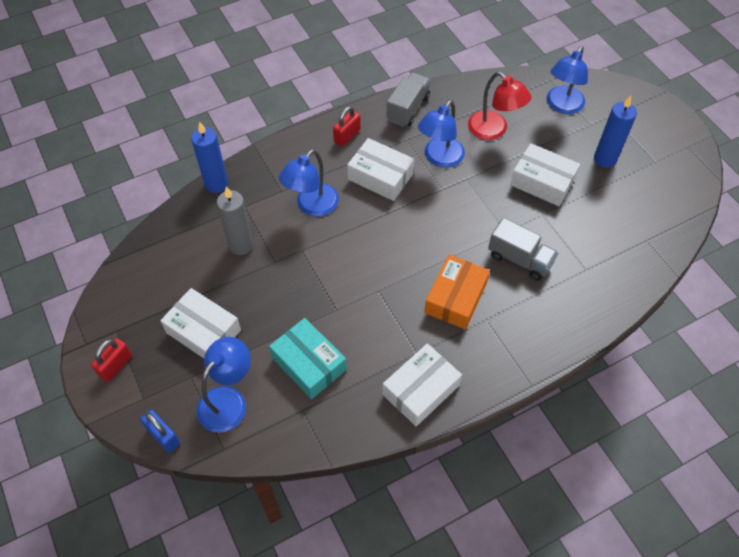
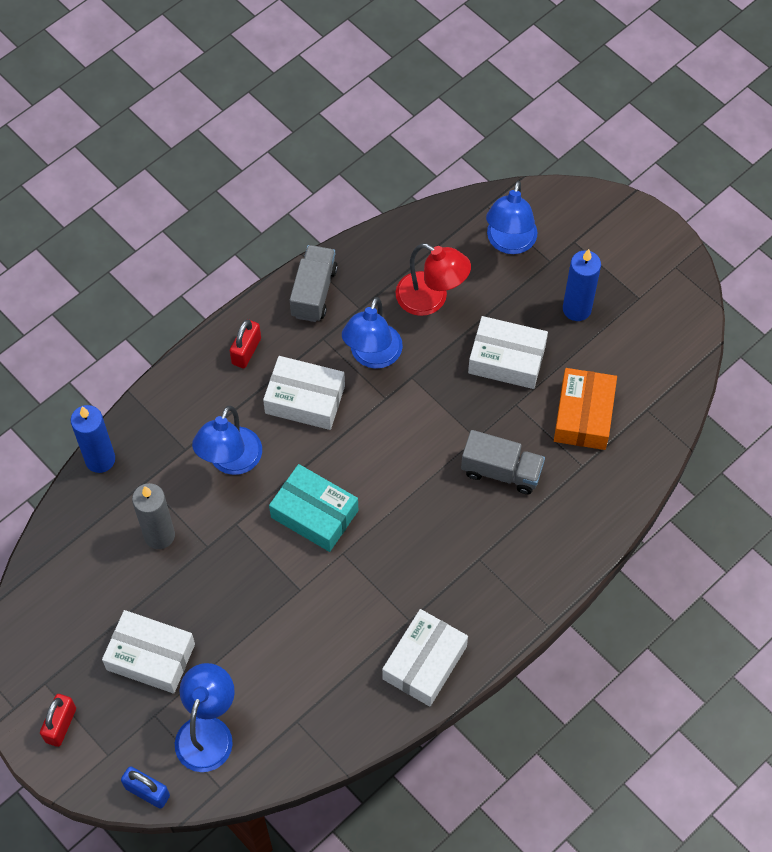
camera: 15 degrees left, 5 degrees up
(309, 364) = (288, 664): turquoise box -> turquoise box (314, 514)
(455, 298) = (437, 540): orange box -> orange box (583, 415)

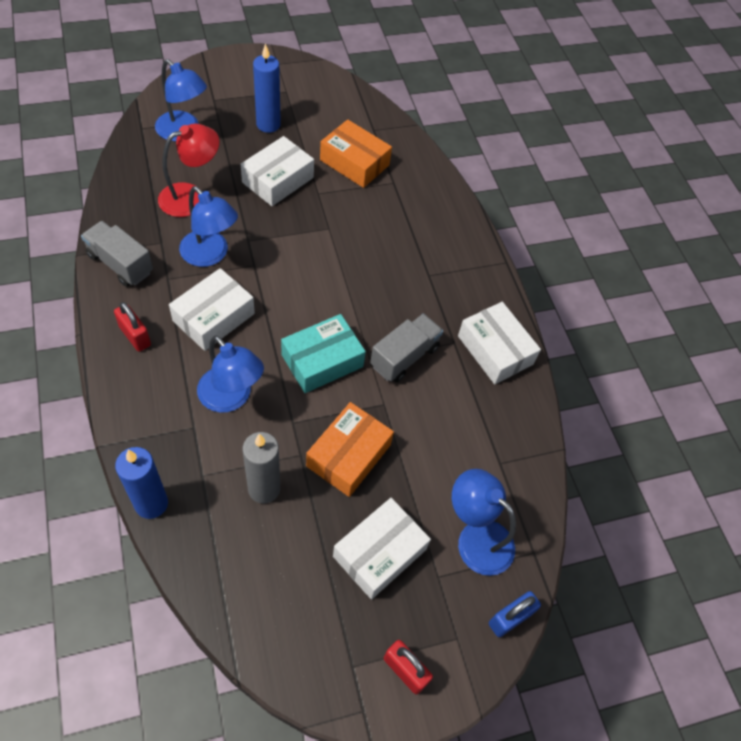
camera: 70 degrees left, 5 degrees down
(229, 586) = (348, 455): none -> orange box
(501, 471) = (366, 227): grey truck -> grey truck (404, 357)

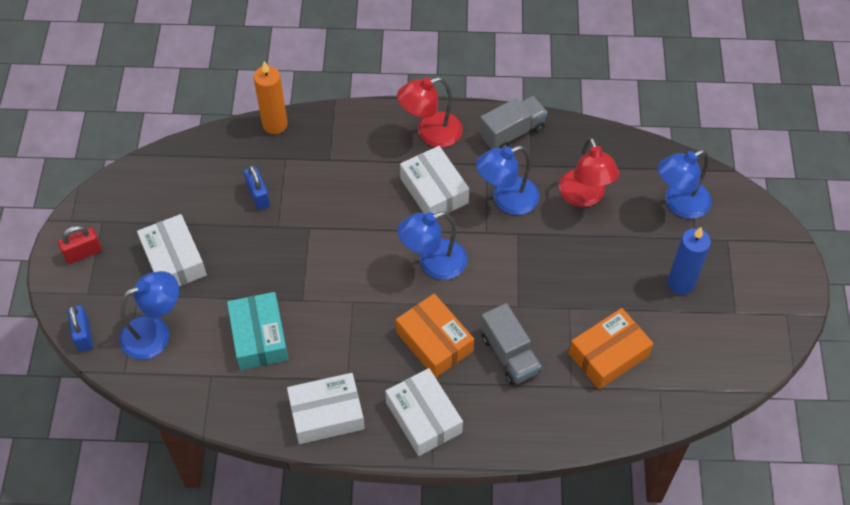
camera: 115 degrees right, 0 degrees up
(135, 336) = (430, 133): red padlock -> red lamp
(151, 503) = (275, 124): blue candle -> orange candle
(231, 398) = (348, 189): blue lamp -> blue lamp (433, 263)
(264, 489) = (258, 195): grey candle -> blue padlock
(278, 180) = (594, 275): white box -> white box (423, 417)
(322, 361) = (362, 263): turquoise box -> turquoise box (259, 337)
(348, 455) = (264, 260): orange box -> orange box (434, 342)
(404, 357) = (345, 330): grey truck -> grey truck (509, 354)

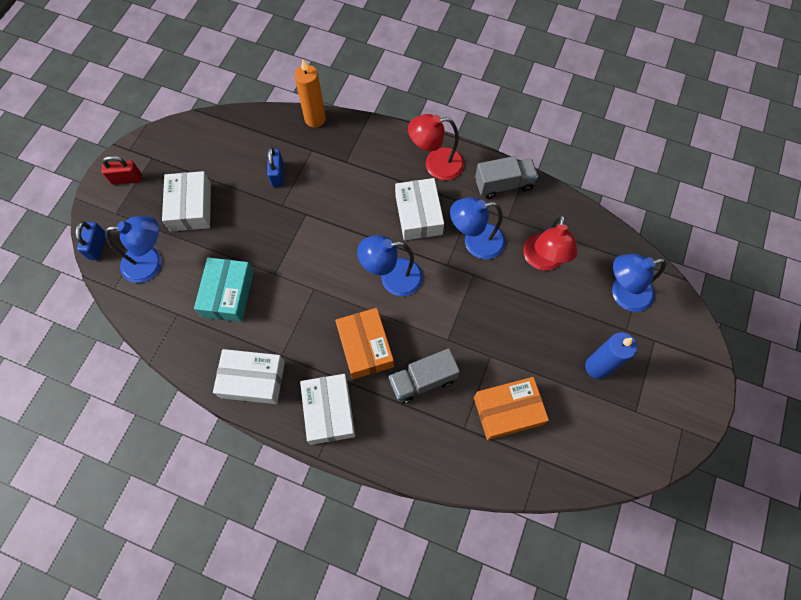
camera: 20 degrees right, 10 degrees up
(509, 354) = (422, 380): grey truck -> grey truck turned 75 degrees clockwise

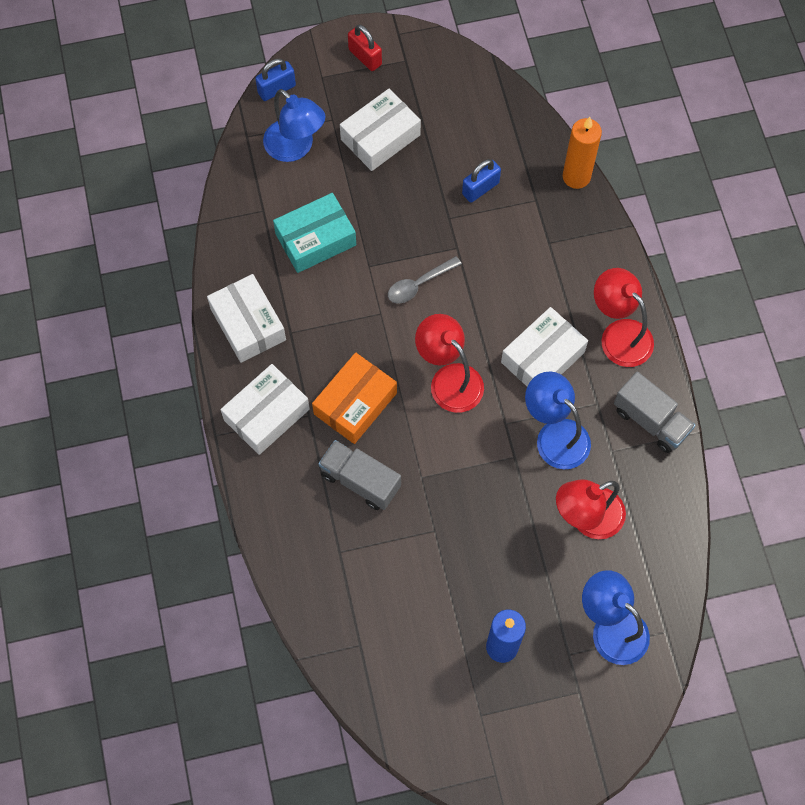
camera: 55 degrees right, 0 degrees up
(312, 252) = (419, 284): none -> grey spoon
(392, 278) = (449, 379): blue lamp -> red lamp
(508, 411) = (388, 583): orange box -> none

